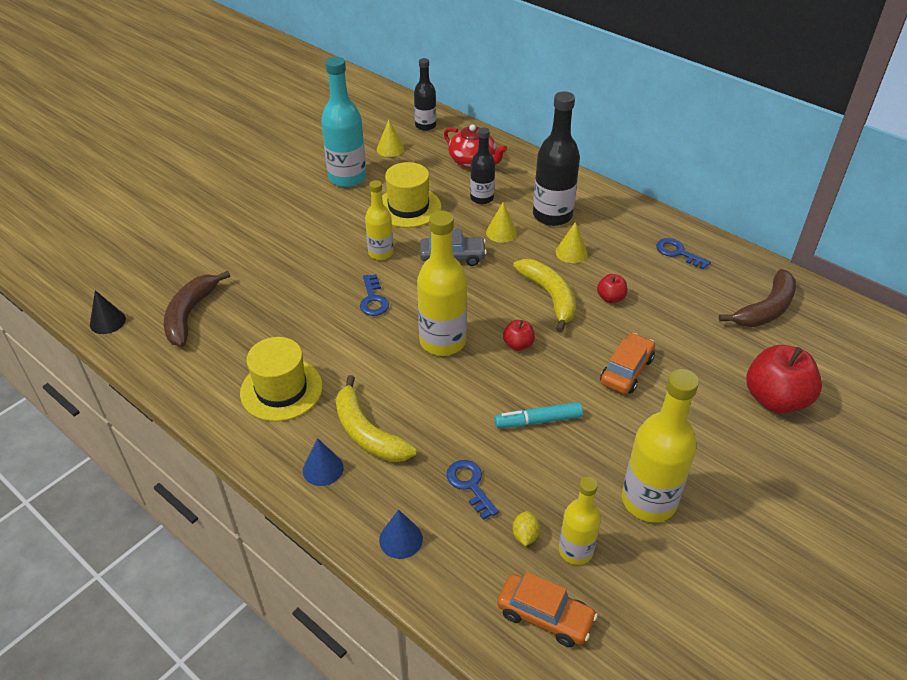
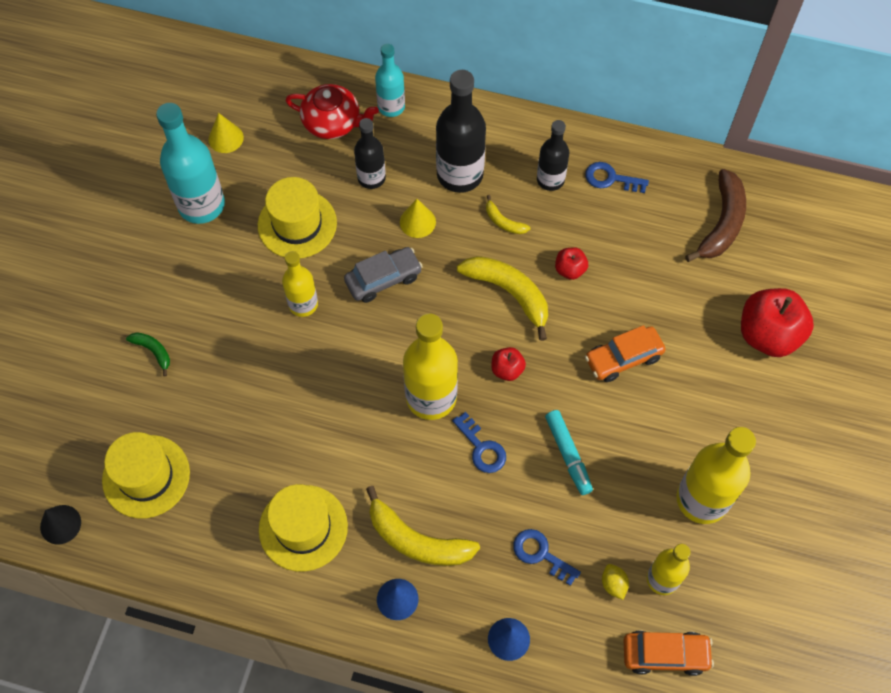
camera: 25 degrees left, 20 degrees up
(190, 315) = (146, 476): brown banana -> yellow hat
(252, 245) = (153, 351): none -> green banana
(373, 299) = (331, 373): blue key -> blue key (481, 448)
(425, 126) = (246, 83): black bottle -> black bottle (550, 180)
(522, 165) = (391, 107): none -> turquoise bottle
(538, 421) = (568, 454): turquoise marker -> turquoise marker turned 75 degrees counterclockwise
(571, 252) = (503, 222): yellow cone -> yellow banana
(626, 371) = (623, 358): orange car -> orange car turned 120 degrees counterclockwise

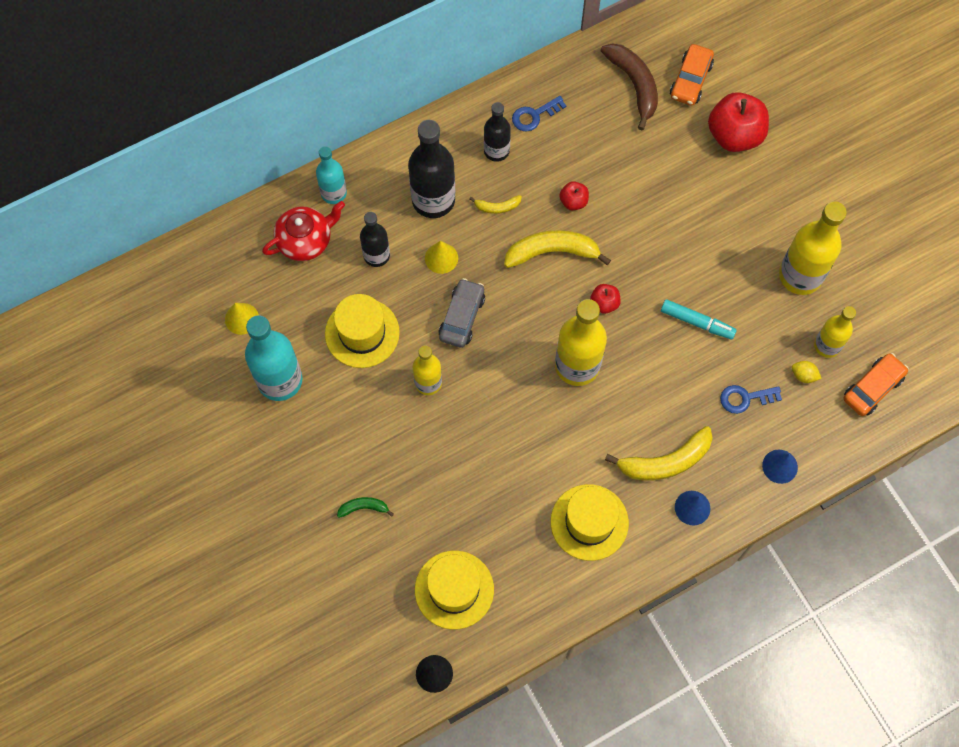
camera: 45 degrees left, 5 degrees up
(481, 448) = (642, 367): blue key -> none
(623, 358) = (666, 230): orange car -> orange car (690, 80)

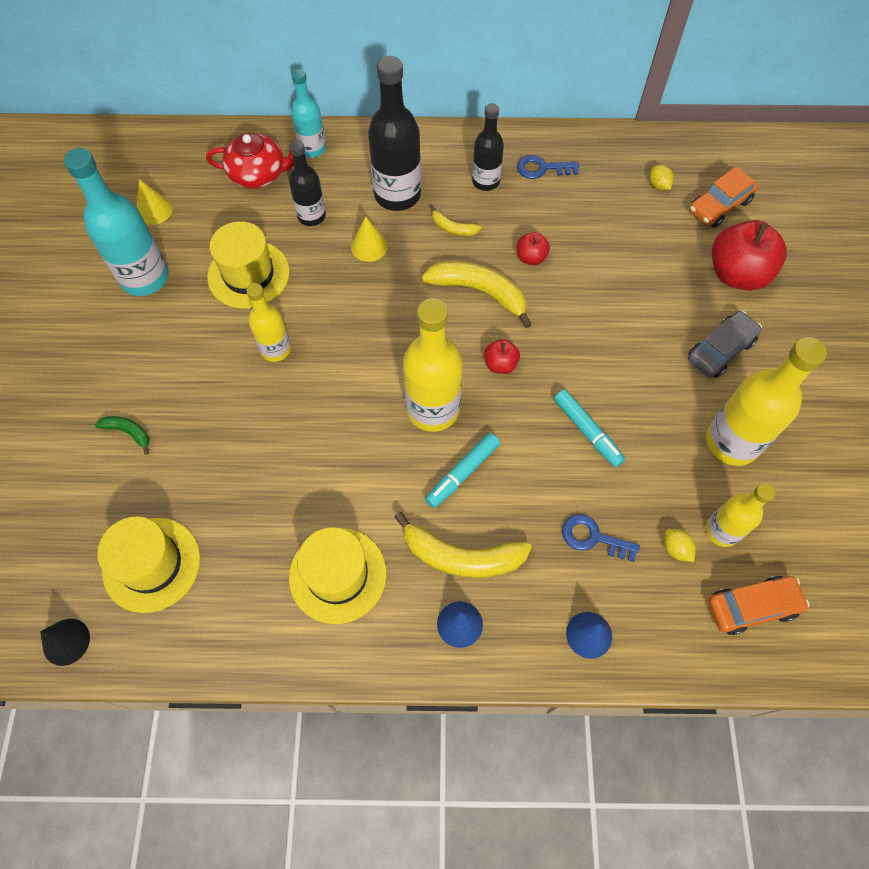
camera: 30 degrees right, 5 degrees down
(462, 317) = (351, 307): grey car -> grey car (720, 350)
(629, 402) = (462, 473): none -> turquoise marker
(634, 85) = (658, 185): brown banana -> yellow lemon

